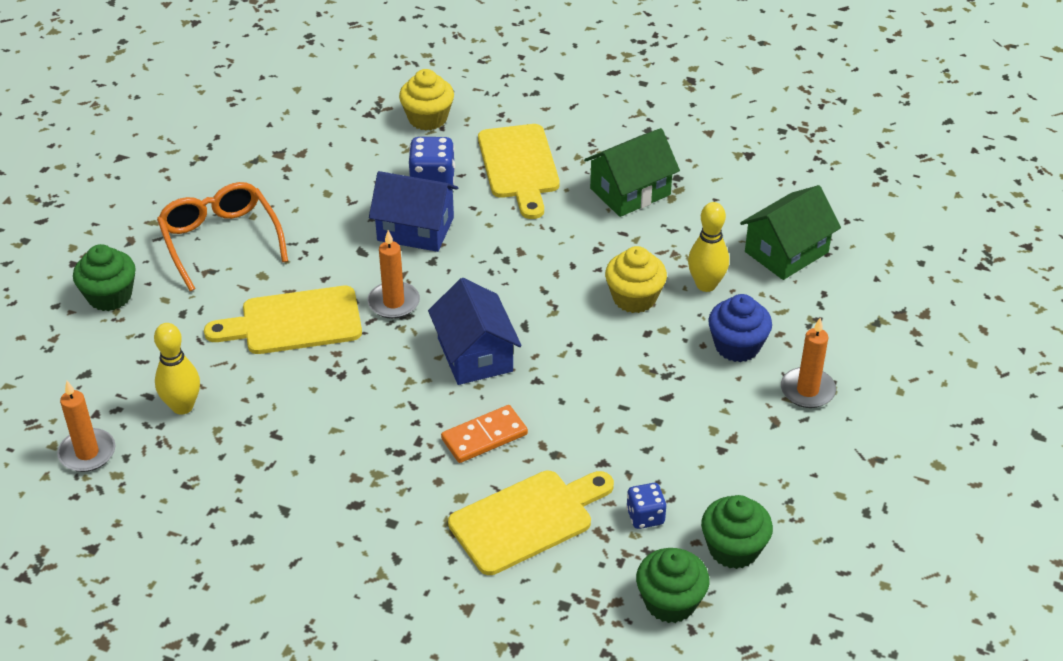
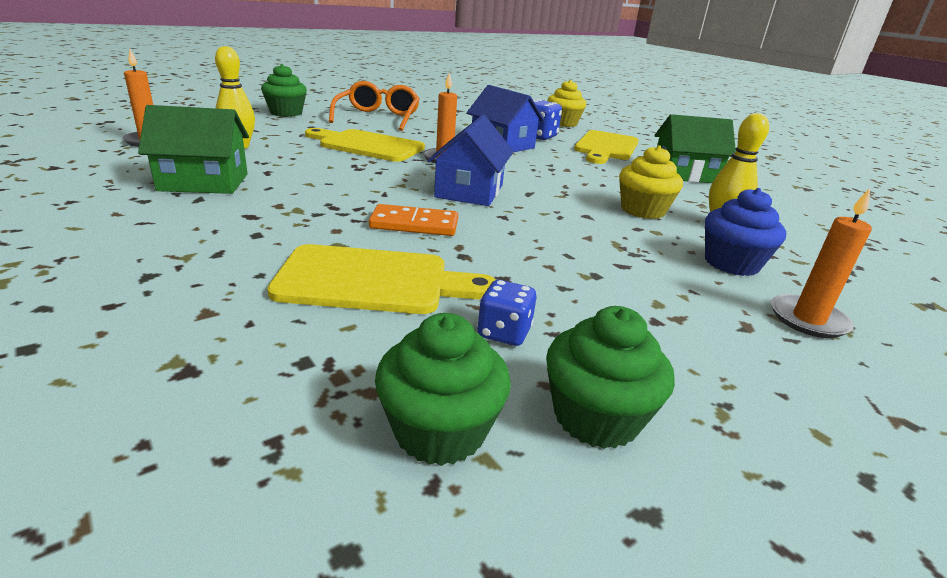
camera: 30 degrees right, 15 degrees down
(786, 252) = (823, 234): green house -> green house (204, 182)

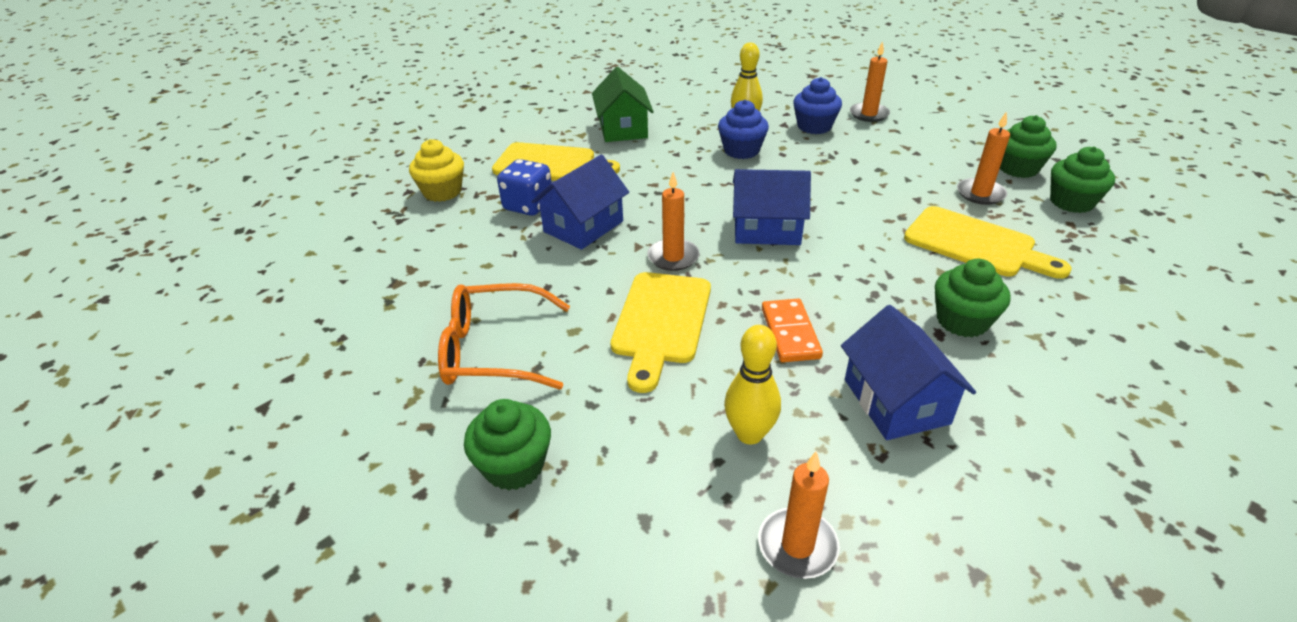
camera: 95 degrees left, 10 degrees up
(204, 182) = (896, 401): green house -> blue house
(253, 229) = (962, 321): none -> green cupcake
(373, 281) = (975, 244): yellow cutting board -> yellow cutting board turned 135 degrees clockwise
(414, 224) = (870, 245): orange domino -> orange domino (790, 333)
(504, 333) = (980, 194): blue dice -> orange candle
(642, 210) = (741, 150): yellow cupcake -> blue cupcake

